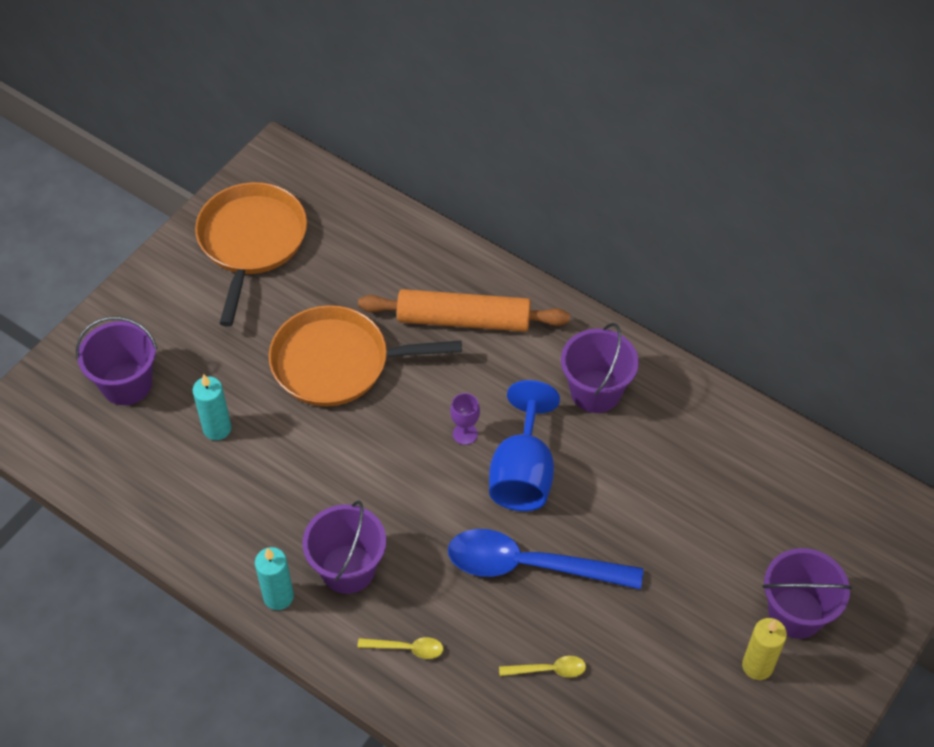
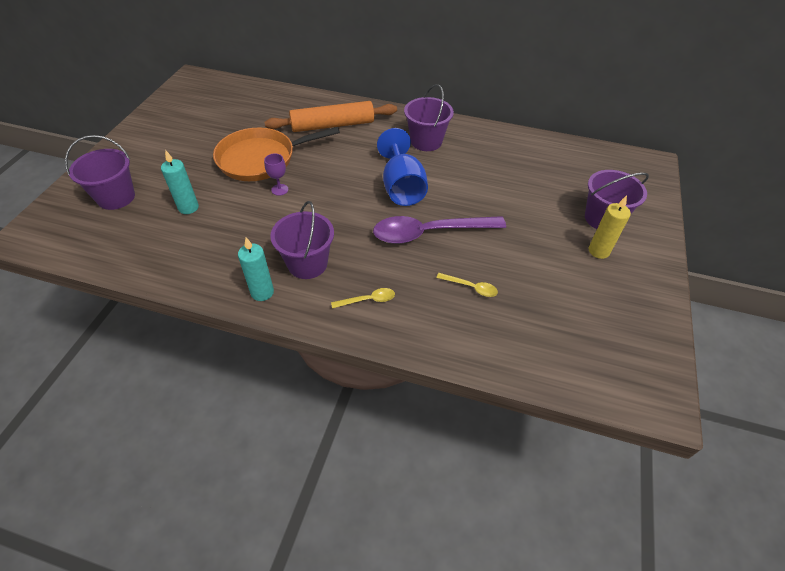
camera: 20 degrees left, 5 degrees down
(251, 241) = (186, 114): orange pan -> none
(465, 434) = (357, 176): purple goblet -> purple goblet (279, 189)
(530, 565) = (430, 233): blue spoon -> purple spoon
(548, 670) = (470, 287): yellow spoon -> yellow spoon turned 45 degrees clockwise

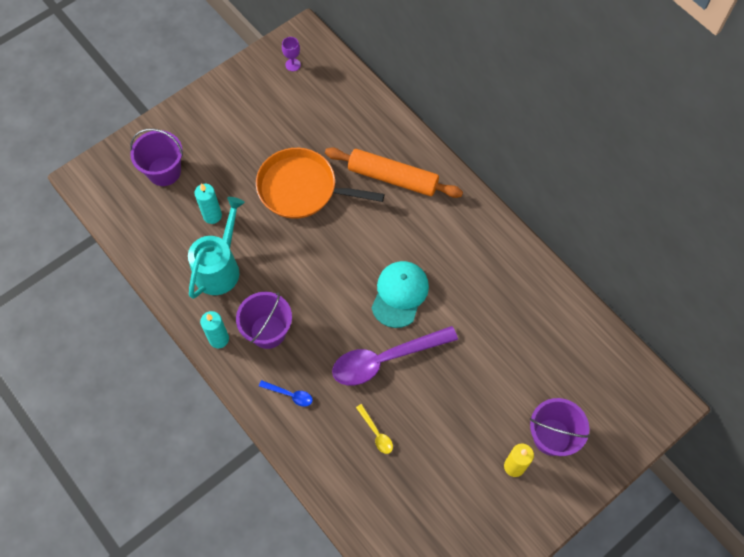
camera: 35 degrees right, 15 degrees up
(223, 240) = (219, 268): none -> turquoise watering can
(279, 189) = (295, 236): purple goblet -> purple goblet (293, 65)
(368, 300) = (289, 395): yellow spoon -> blue spoon
(402, 187) = (400, 294): blue goblet -> turquoise cap
(426, 141) = (465, 249): purple bucket -> none
(430, 233) = (386, 359): purple spoon -> purple spoon turned 45 degrees counterclockwise

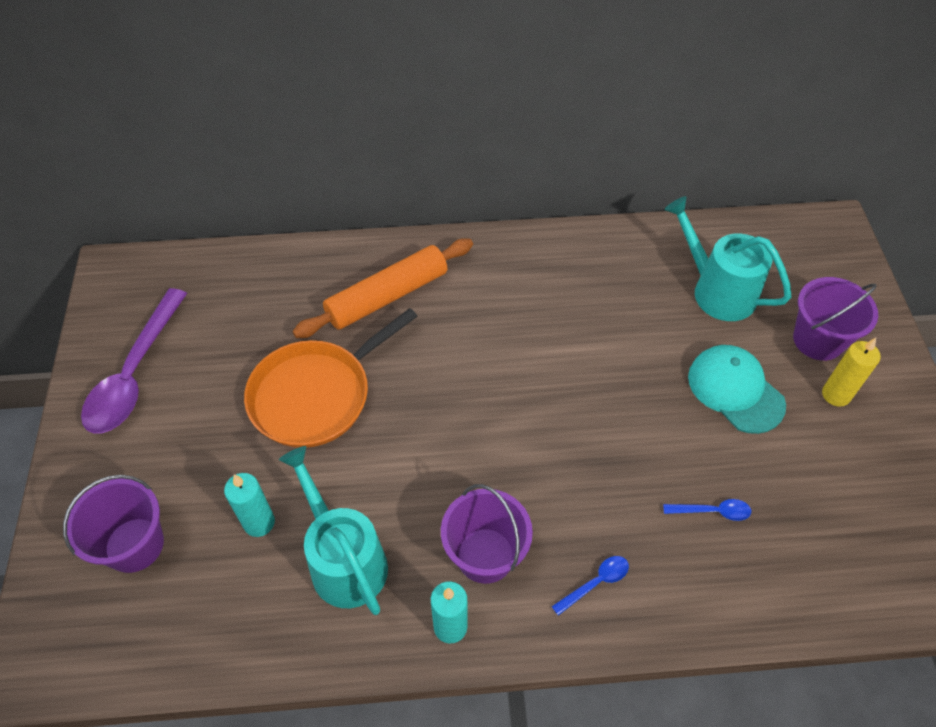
camera: 55 degrees left, 10 degrees down
(293, 65) = (139, 304): purple goblet -> none
(376, 433) = (712, 511): yellow spoon -> blue spoon
(386, 359) = (618, 442): purple spoon -> purple spoon (135, 373)
(400, 294) = (543, 378): turquoise cap -> turquoise cap (735, 390)
(545, 356) = (717, 291): none -> turquoise watering can

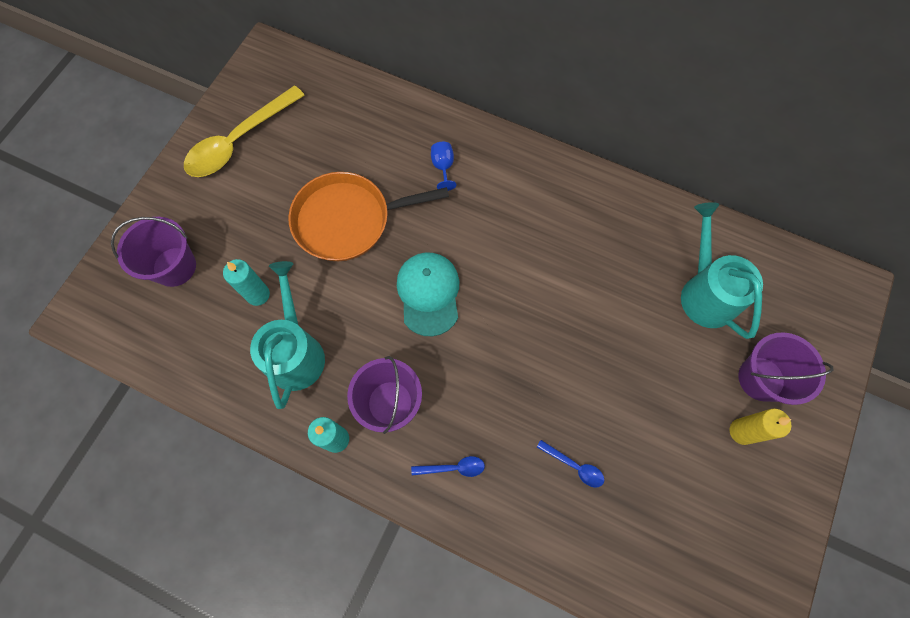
camera: 30 degrees right, 15 degrees up
(135, 373) = (239, 141): purple spoon -> yellow spoon
(387, 296) = (443, 167): orange rolling pin -> blue goblet
(735, 390) = (660, 383): turquoise cap -> turquoise cap (429, 293)

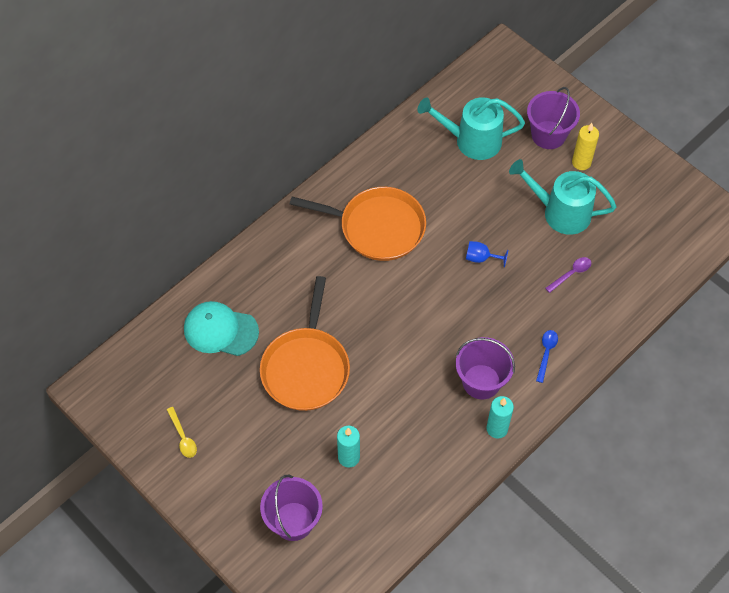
camera: 70 degrees left, 10 degrees down
(239, 141) = (183, 437): yellow spoon -> yellow spoon, size x0.43
(296, 352) = (413, 440): turquoise watering can -> turquoise watering can (560, 212)
(429, 293) = (399, 326): turquoise cap -> turquoise cap (220, 330)
(443, 167) = (286, 279): blue goblet -> blue goblet (481, 258)
(542, 231) = (377, 227): none -> orange pan
(574, 466) = (571, 274): blue spoon -> purple spoon

